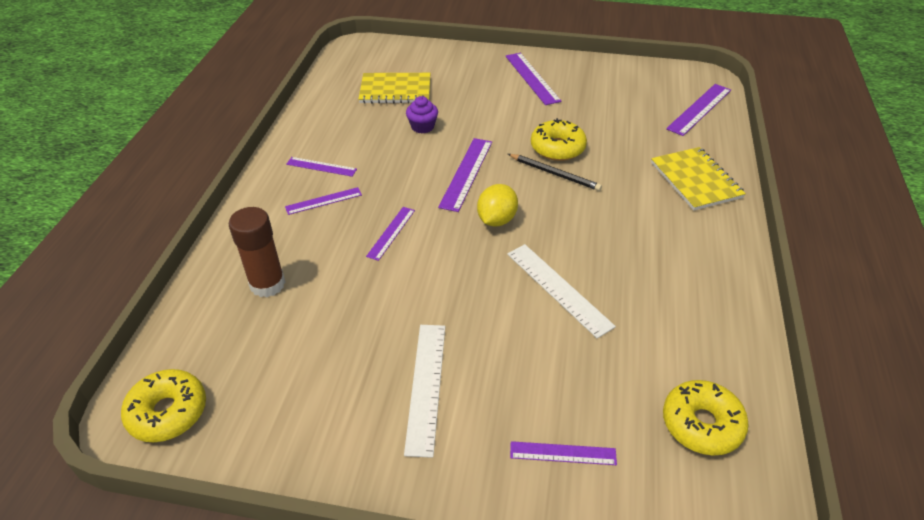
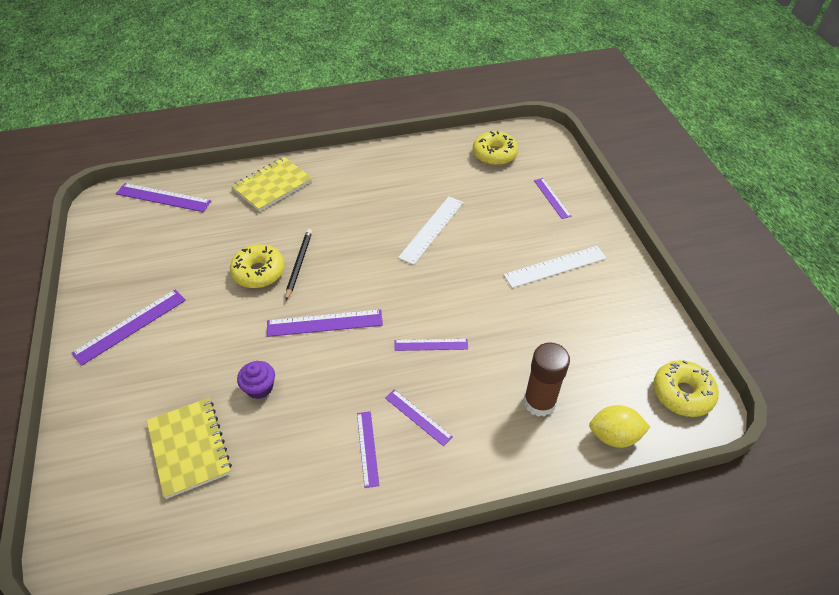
camera: 115 degrees left, 5 degrees up
(496, 220) = (377, 282): yellow lemon -> yellow lemon (614, 436)

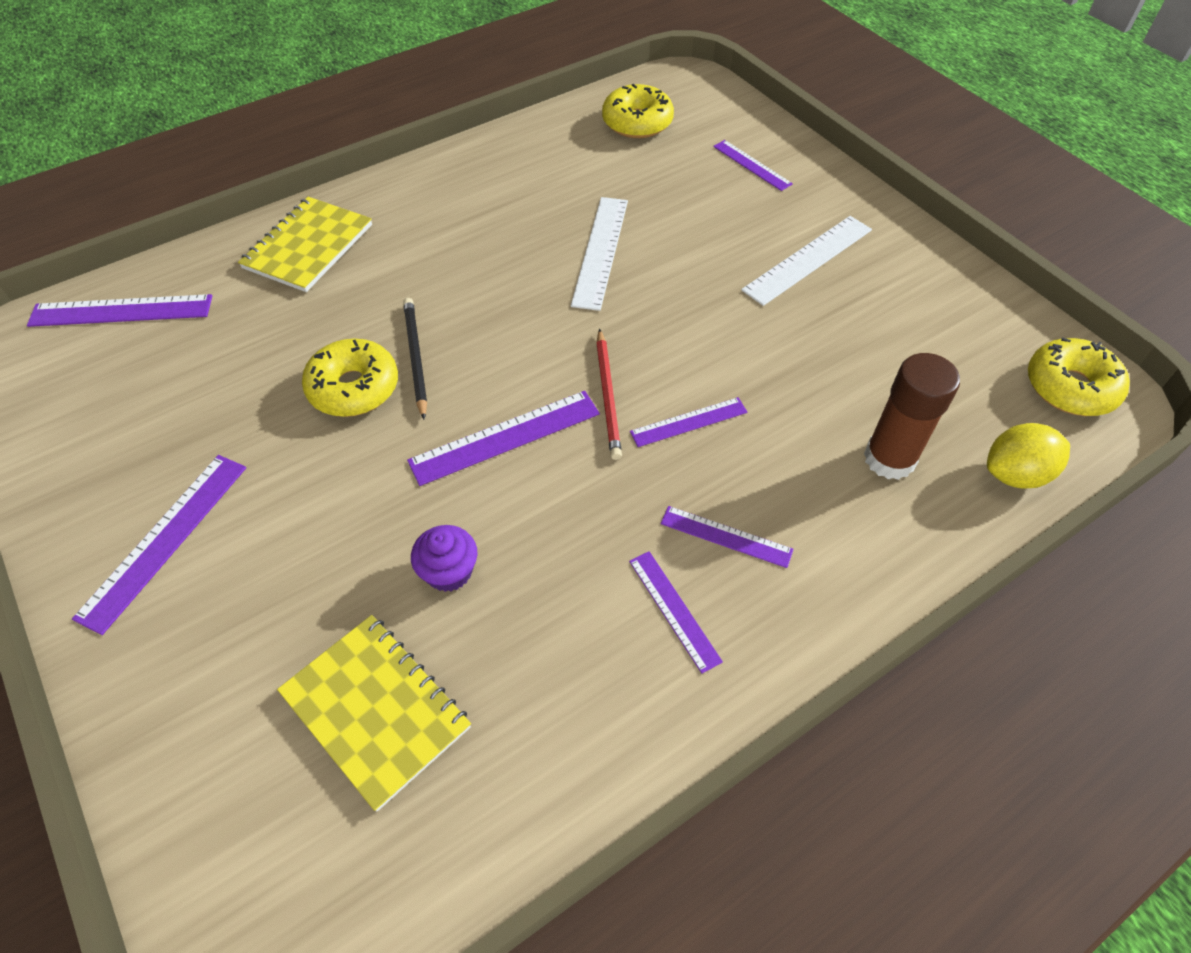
camera: 20 degrees left, 5 degrees up
(393, 316) = (608, 395): none -> red pencil

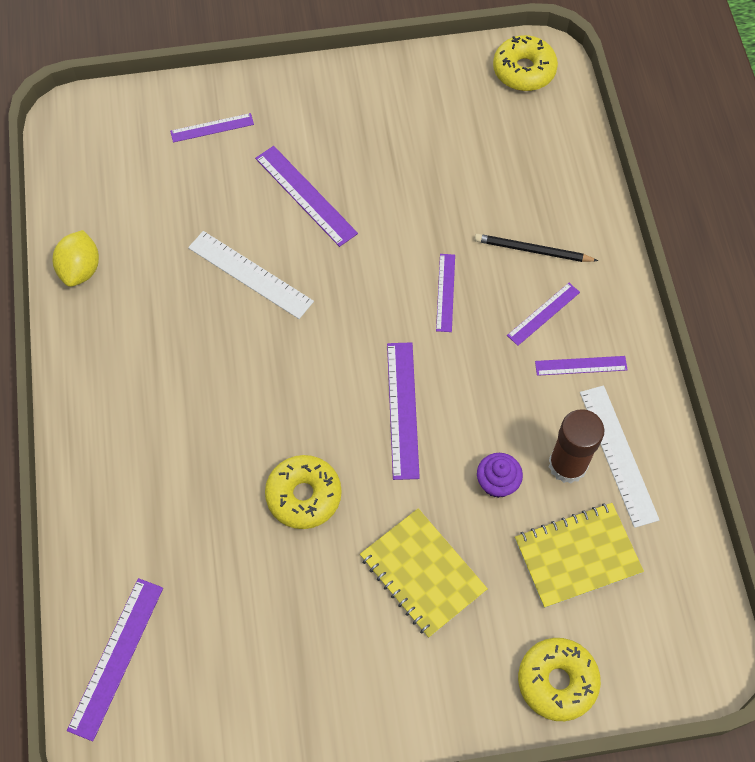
camera: 65 degrees left, 10 degrees up
(164, 539) = (386, 661): purple ruler -> purple ruler (305, 195)
(308, 246) = (118, 487): yellow notebook -> yellow notebook (422, 573)
(415, 358) = (295, 443): black pencil -> black pencil (533, 250)
(608, 395) = (398, 331): red pencil -> none
(637, 122) = (106, 180): yellow donut -> yellow donut (557, 681)
(808, 259) = (336, 146): white ruler -> white ruler (618, 455)
(889, 458) = (529, 196): brown glue stick -> brown glue stick (567, 465)
(1015, 474) = (571, 139): yellow lemon -> yellow lemon (81, 269)

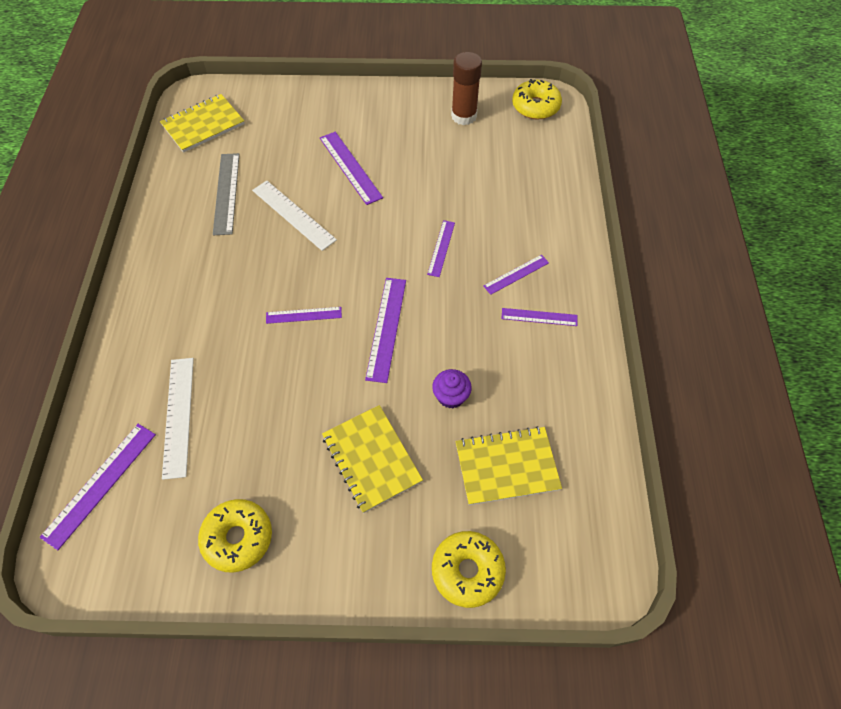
camera: 10 degrees right, 5 degrees down
(81, 269) = (168, 194): yellow lemon -> none
(96, 160) = (203, 125): none -> yellow notebook
(156, 256) = (226, 193): none -> grey ruler
(212, 128) = (293, 114): purple ruler -> purple ruler (304, 315)
(304, 495) = (290, 381): yellow donut -> yellow donut (238, 538)
(533, 250) = (517, 228): black pencil -> none
(567, 465) = (513, 391): brown glue stick -> brown glue stick (464, 116)
(618, 455) = (557, 390): white ruler -> white ruler (178, 416)

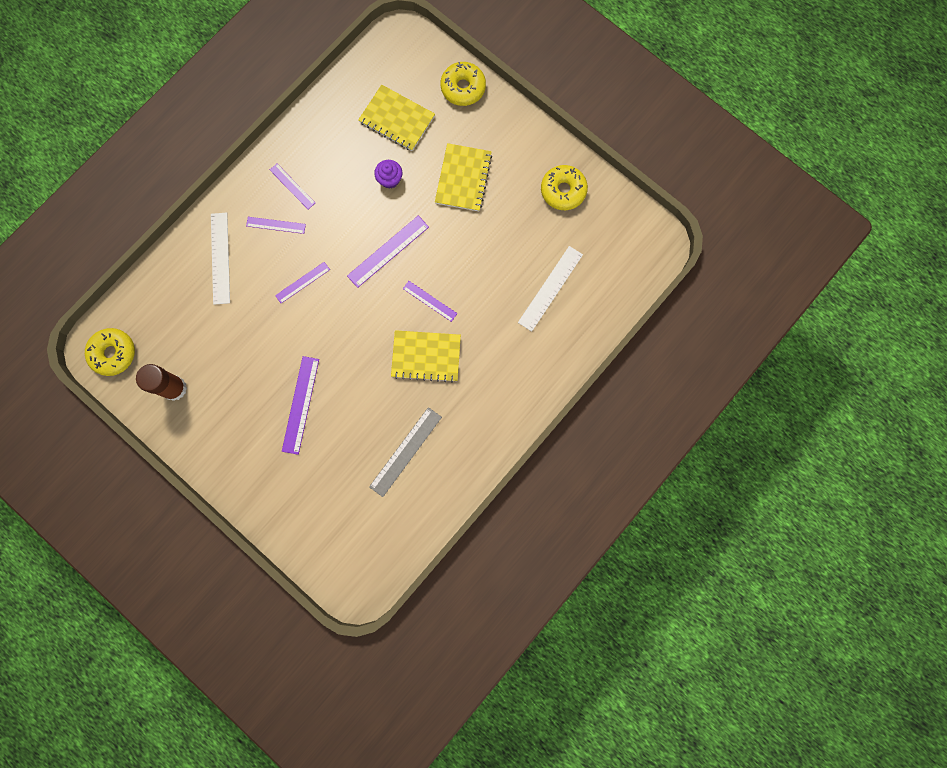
camera: 140 degrees left, 20 degrees up
(100, 484) = (617, 278): purple ruler -> none
(203, 125) = (373, 545): yellow notebook -> yellow notebook (426, 356)
(293, 214) = (374, 391): white ruler -> white ruler (220, 258)

